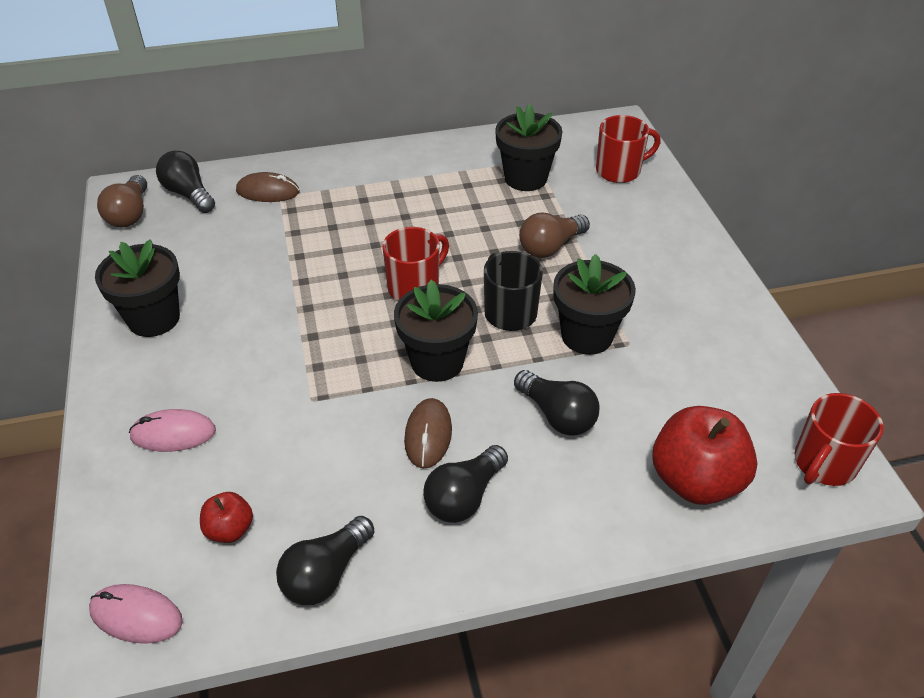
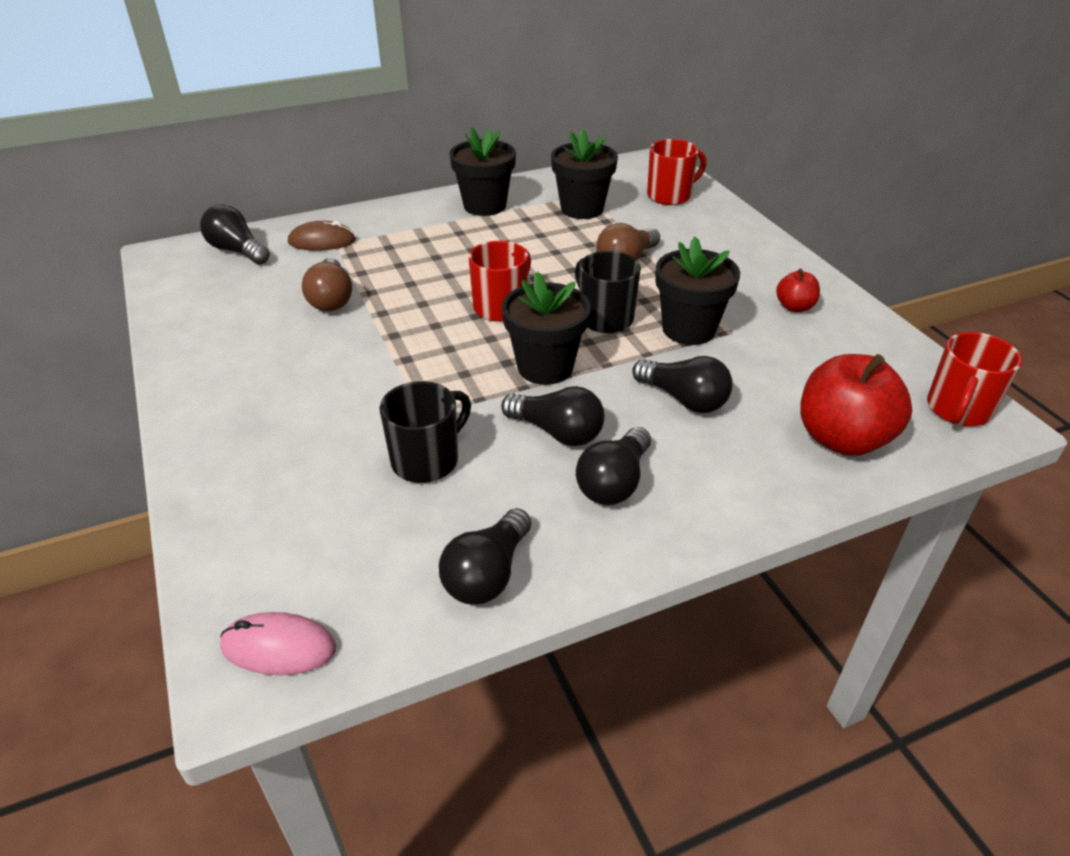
camera: 10 degrees left, 5 degrees down
(130, 214) = (176, 273): brown light bulb -> brown light bulb (331, 299)
(154, 319) = (227, 362): black flower pot -> black flower pot (485, 206)
(173, 433) = (276, 464): pink mouse -> none
(230, 529) = (366, 546): red apple -> red apple (794, 307)
(303, 448) = (427, 460): none -> black mug
(428, 435) = (557, 432): brown mouse -> black light bulb

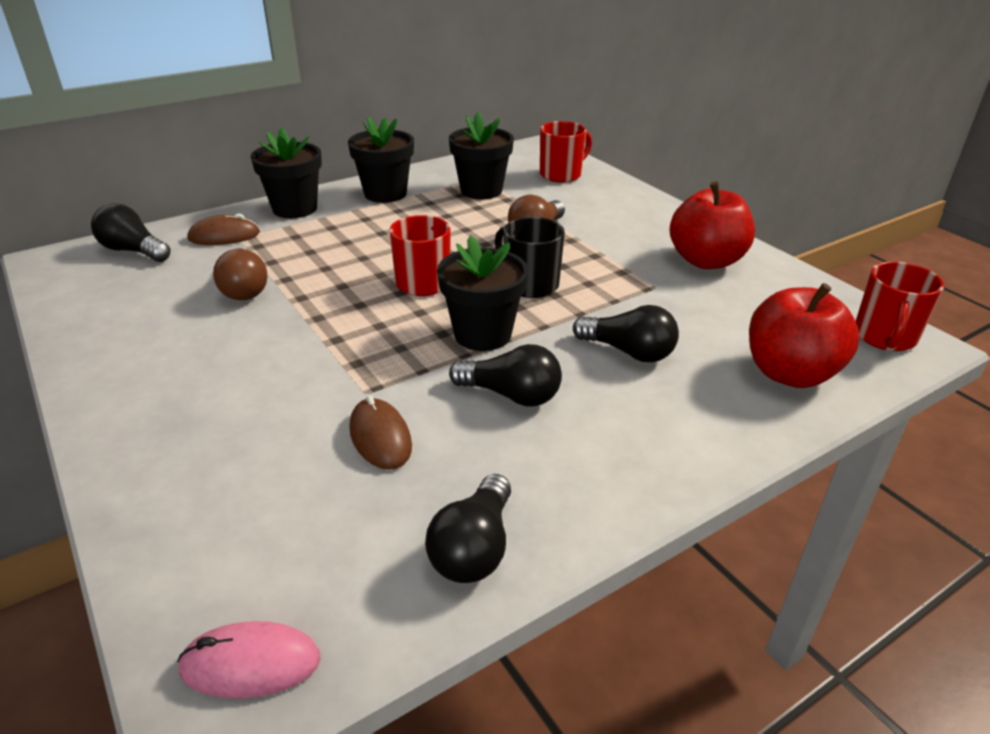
camera: 10 degrees left, 5 degrees down
(427, 460) = (380, 437): black mug -> brown mouse
(614, 482) = (583, 438): black light bulb -> none
(688, 329) = (613, 288): black flower pot -> black flower pot (295, 208)
(794, 307) = (706, 261): red apple -> red apple, size x2.00

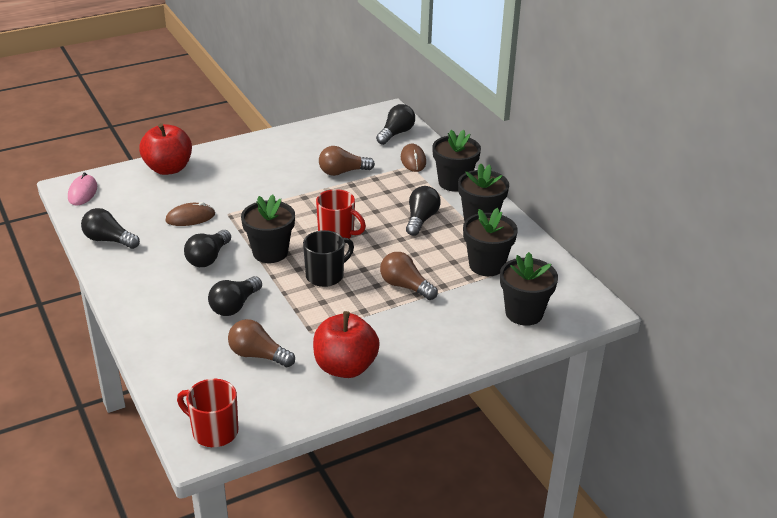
camera: 95 degrees right, 0 degrees up
(386, 227) = (421, 219): none -> black light bulb
(561, 174) = (524, 313): red mug -> black flower pot
(724, 320) = (258, 355): none -> brown light bulb
(789, 373) = (190, 369): red apple -> red apple (168, 168)

